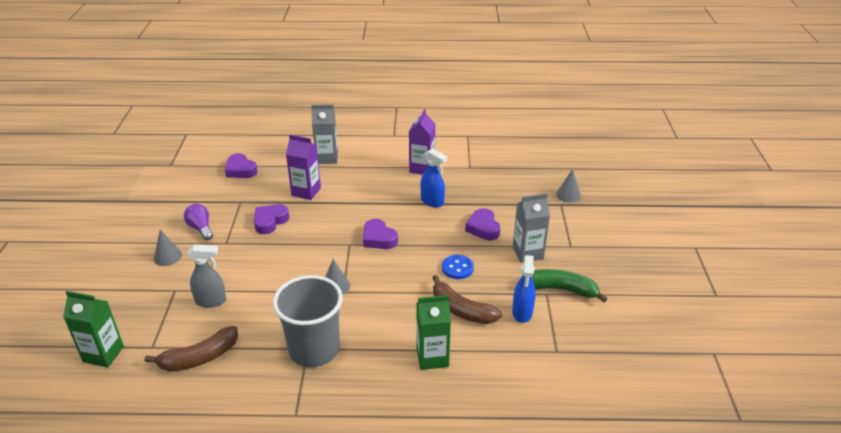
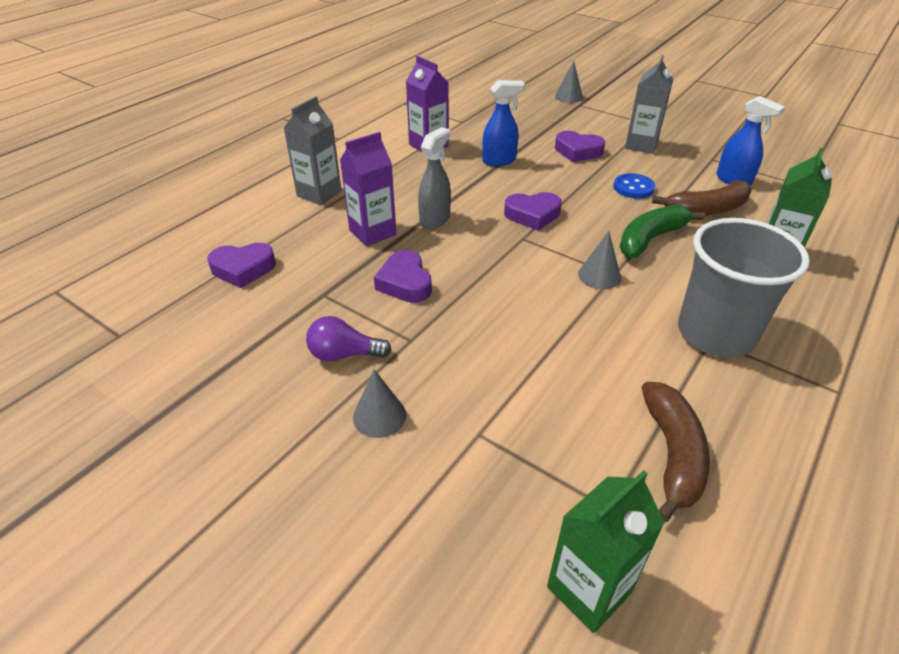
camera: 55 degrees left, 5 degrees up
(211, 301) = (542, 399): grey spray bottle -> grey spray bottle (435, 219)
(561, 289) = (711, 150): green banana -> green banana (650, 239)

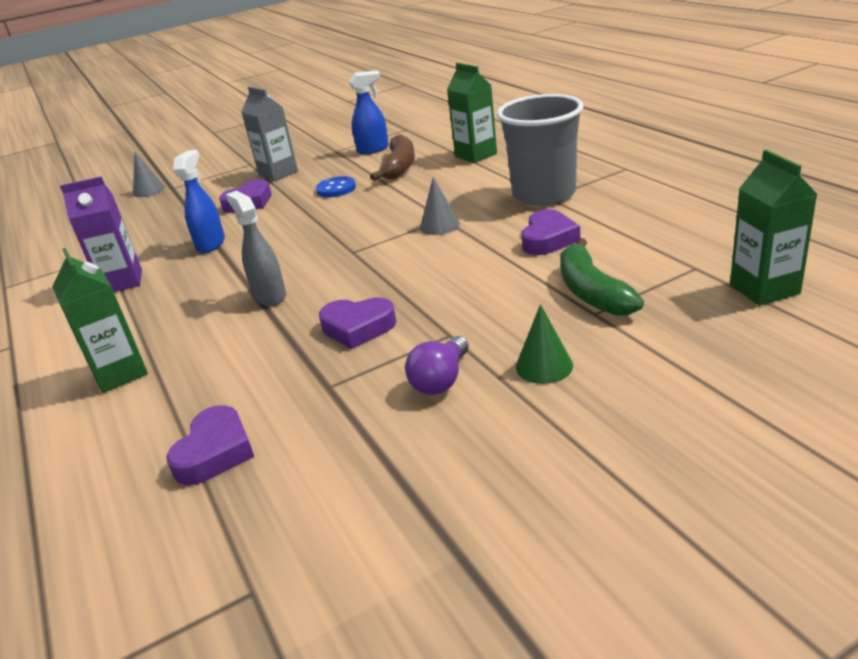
camera: 60 degrees left, 10 degrees down
(319, 194) = (120, 373): grey carton -> green carton
(372, 232) = (248, 340): purple carton -> none
(379, 416) = (544, 366): grey cone -> green cone
(532, 215) = (323, 241): purple heart -> purple heart (548, 239)
(650, 239) = (413, 195): green banana -> green banana (591, 292)
(672, 454) = (654, 234): brown banana -> none

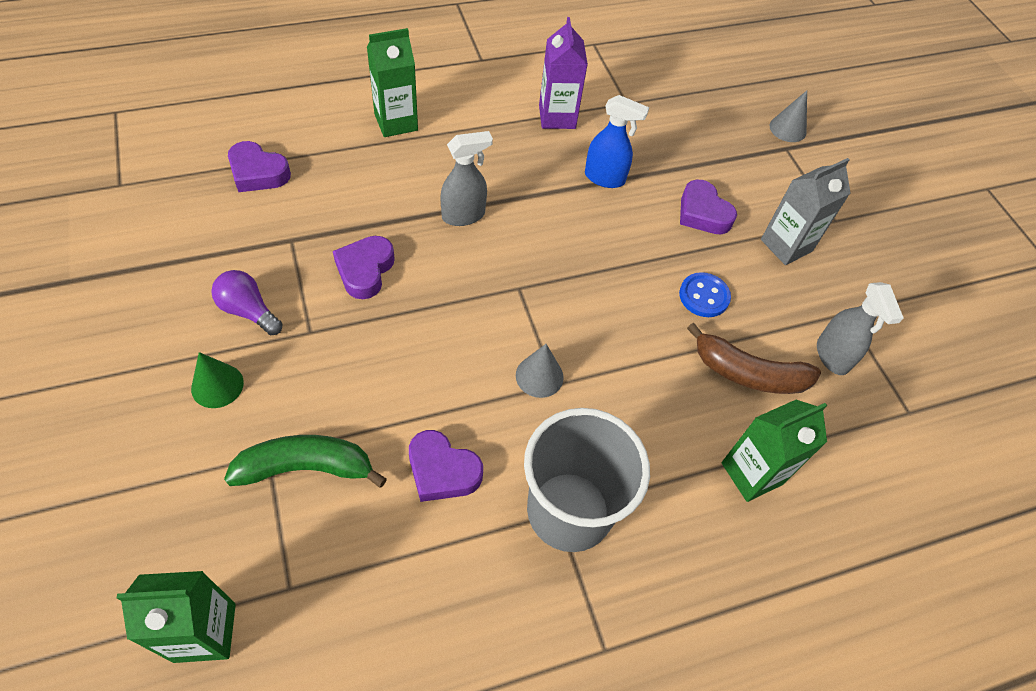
camera: 90 degrees right, 25 degrees up
(373, 149) = (832, 356): blue spray bottle -> grey spray bottle

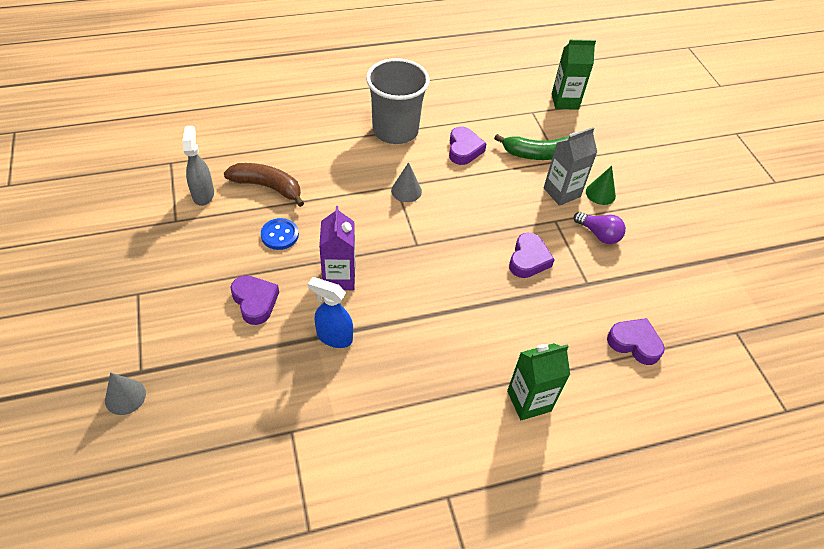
camera: 175 degrees left, 5 degrees down
(442, 470) = (464, 149): purple heart -> purple heart turned 60 degrees clockwise
(464, 215) = (459, 302): grey spray bottle -> none
(557, 117) = (369, 410): purple carton -> purple carton (339, 278)
(752, 473) = (287, 140): green carton -> none
(786, 245) = (195, 272): grey carton -> grey carton (561, 192)

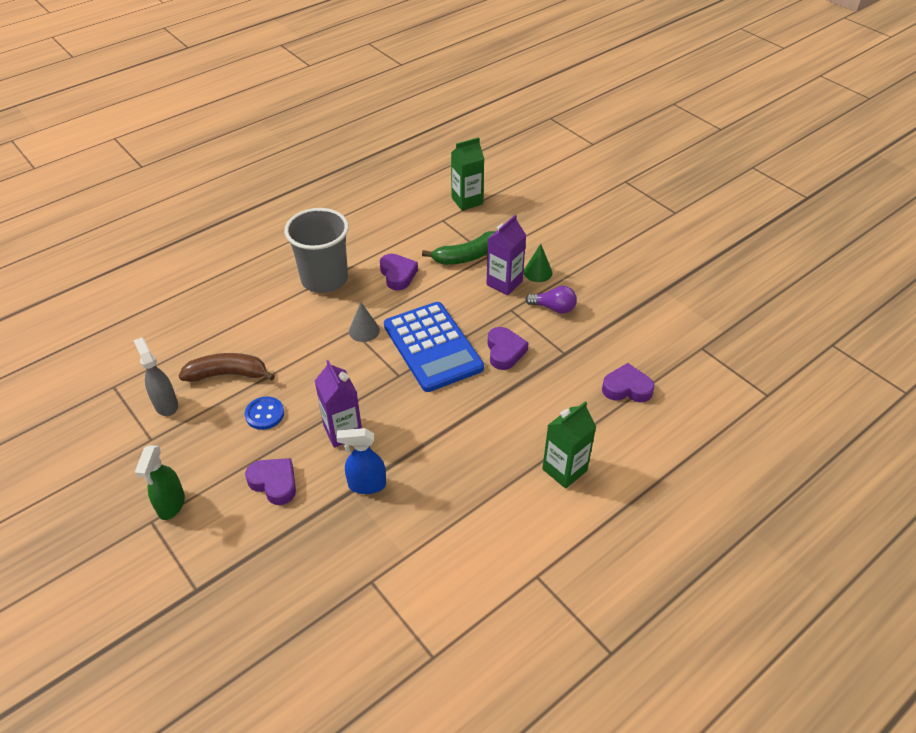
camera: 20 degrees left, 5 degrees down
(125, 397) = (194, 618): grey cone -> none
(160, 285) = (171, 505): none -> green spray bottle
(461, 229) = (433, 347): none -> blue calculator
(561, 192) = (504, 283): grey carton -> purple carton

